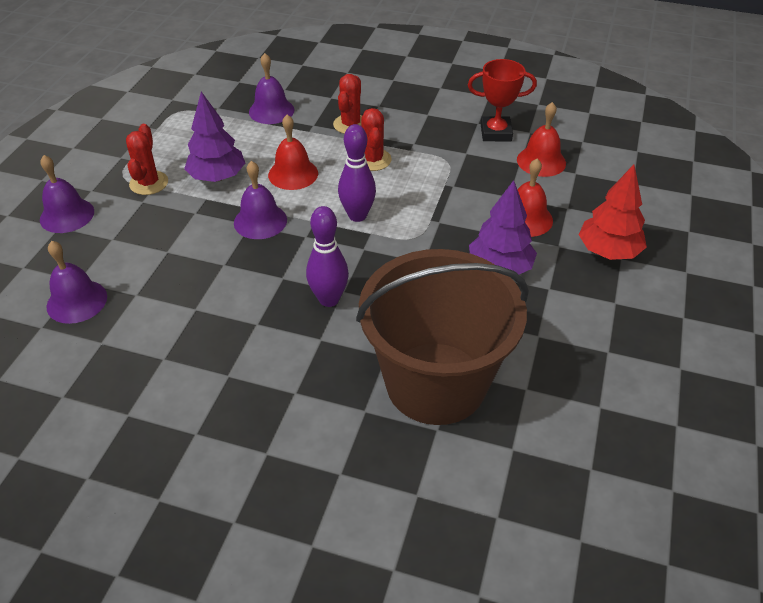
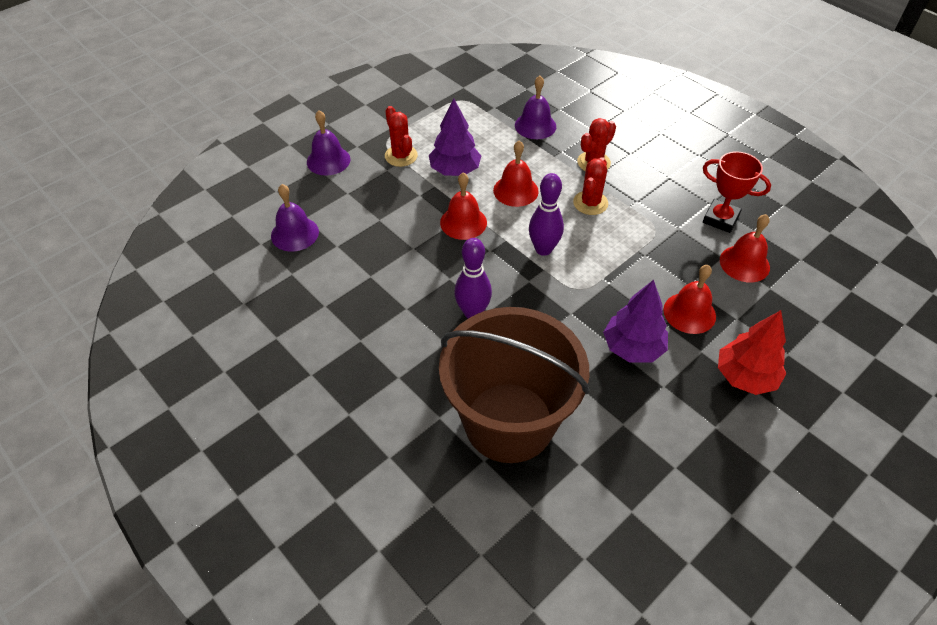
camera: 30 degrees right, 5 degrees up
(149, 183) = (401, 156): red cactus -> red cactus turned 60 degrees counterclockwise
(260, 221) = (463, 222): purple bell -> red bell

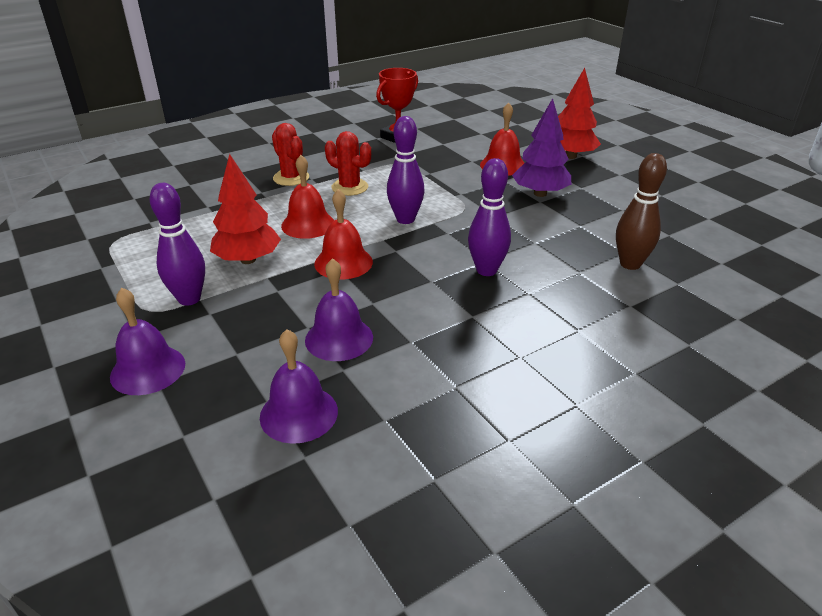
camera: 80 degrees left, 15 degrees down
(401, 156) = (189, 299): red cactus -> purple bowling pin
(455, 170) = (248, 260): purple tree -> red tree
(509, 422) = (630, 264): brown bucket -> brown bowling pin
(535, 125) = (206, 200): purple bell -> purple bell (339, 338)
(744, 263) = (452, 137): red bell -> none

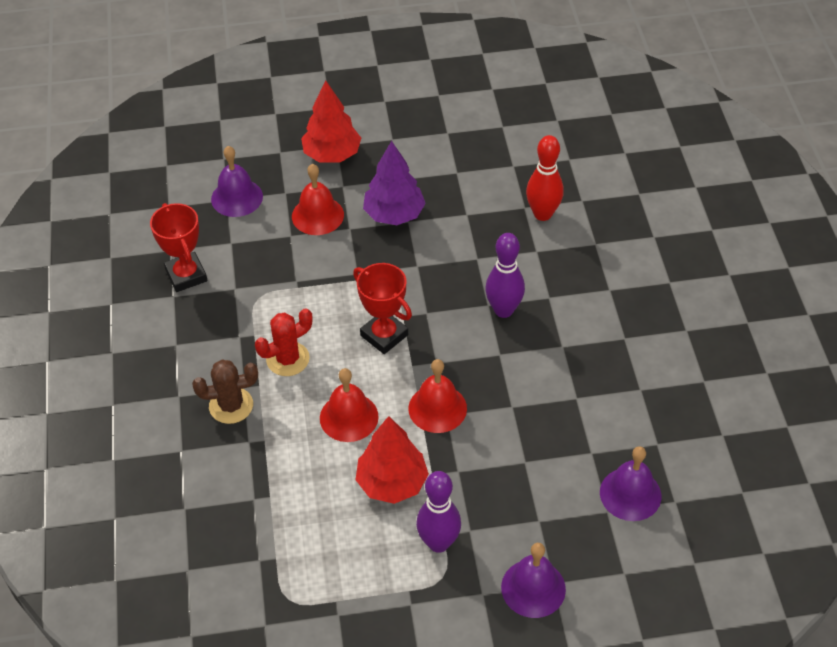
camera: 65 degrees left, 15 degrees up
(291, 178) = (231, 406): red cactus -> brown cactus
(339, 338) = (551, 444): purple bell -> purple bell (237, 197)
(405, 219) = (384, 335): purple bowling pin -> red trophy
(630, 264) = (542, 214): brown bowling pin -> red bowling pin

